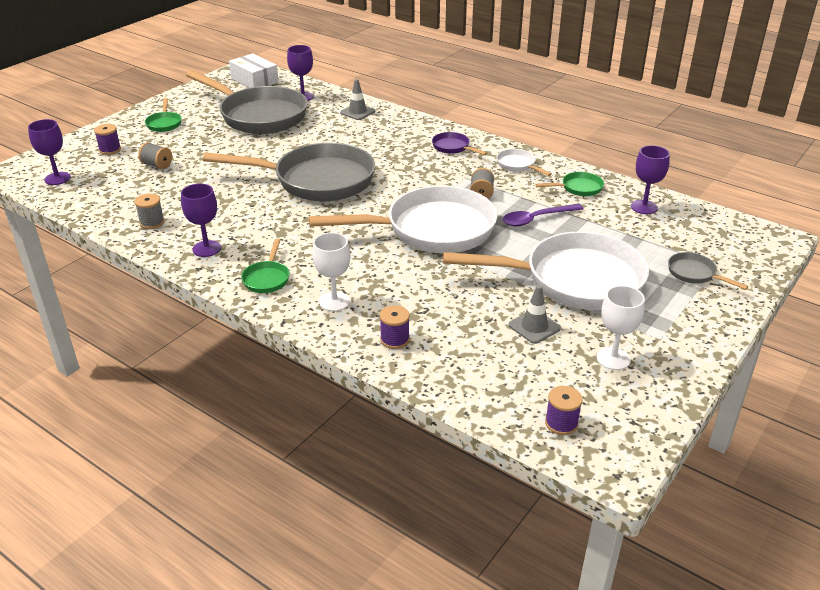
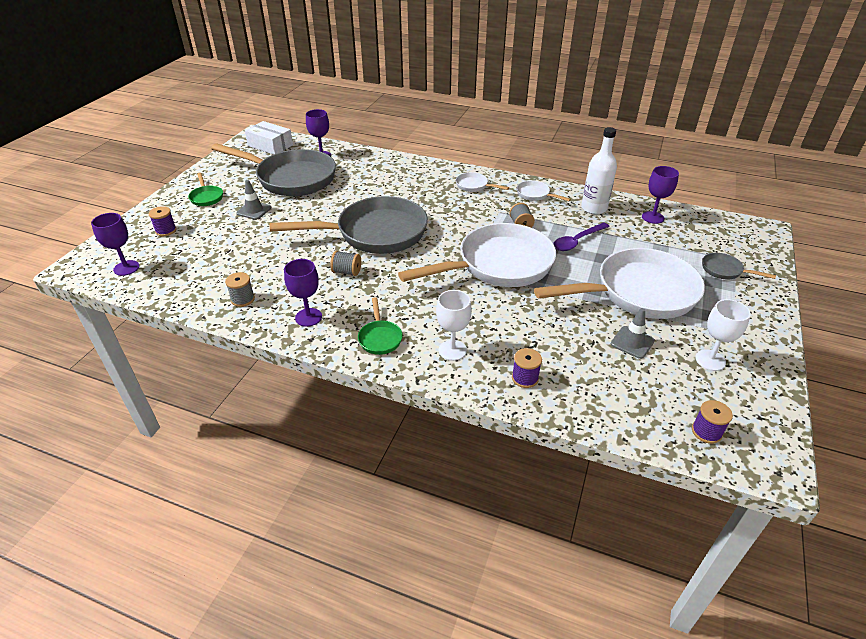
camera: 15 degrees left, 5 degrees up
(157, 165) = (219, 240): grey spool -> grey spool (347, 272)
(357, 112) = (377, 164): grey traffic cone -> grey traffic cone (254, 210)
(453, 147) = (474, 186): purple pan -> white pan
(578, 188) = (594, 208): green pan -> white bottle

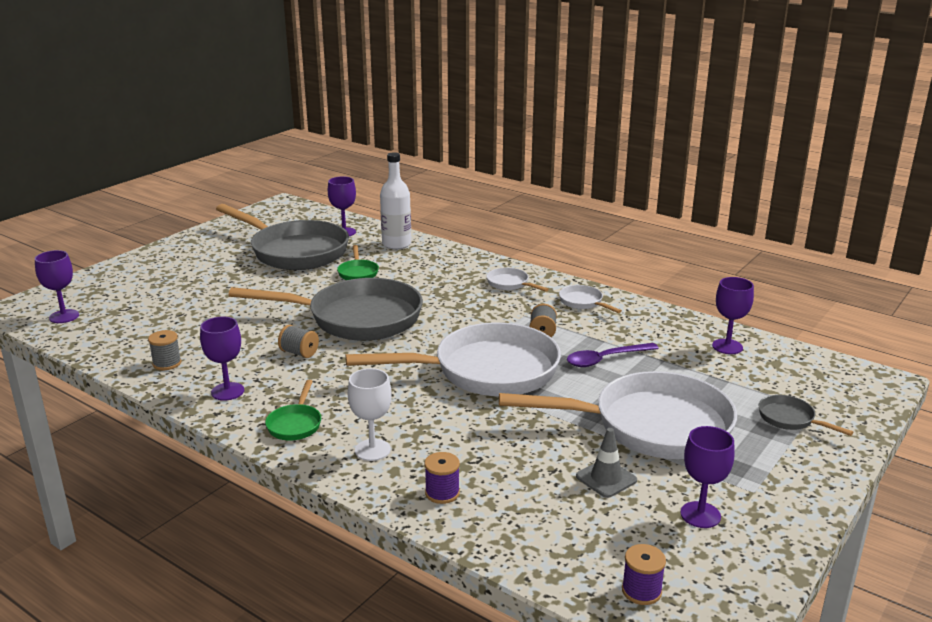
camera: 15 degrees right, 15 degrees down
(166, 231) = (126, 286): purple spool -> none
(206, 197) = (189, 259): green pan -> green pan (358, 273)
(254, 210) = (233, 278): grey traffic cone -> none
(270, 145) = (291, 216): white box -> none
(594, 208) = (652, 326): white bottle -> white bottle (396, 244)
(710, 360) = (700, 515): white goblet -> purple goblet

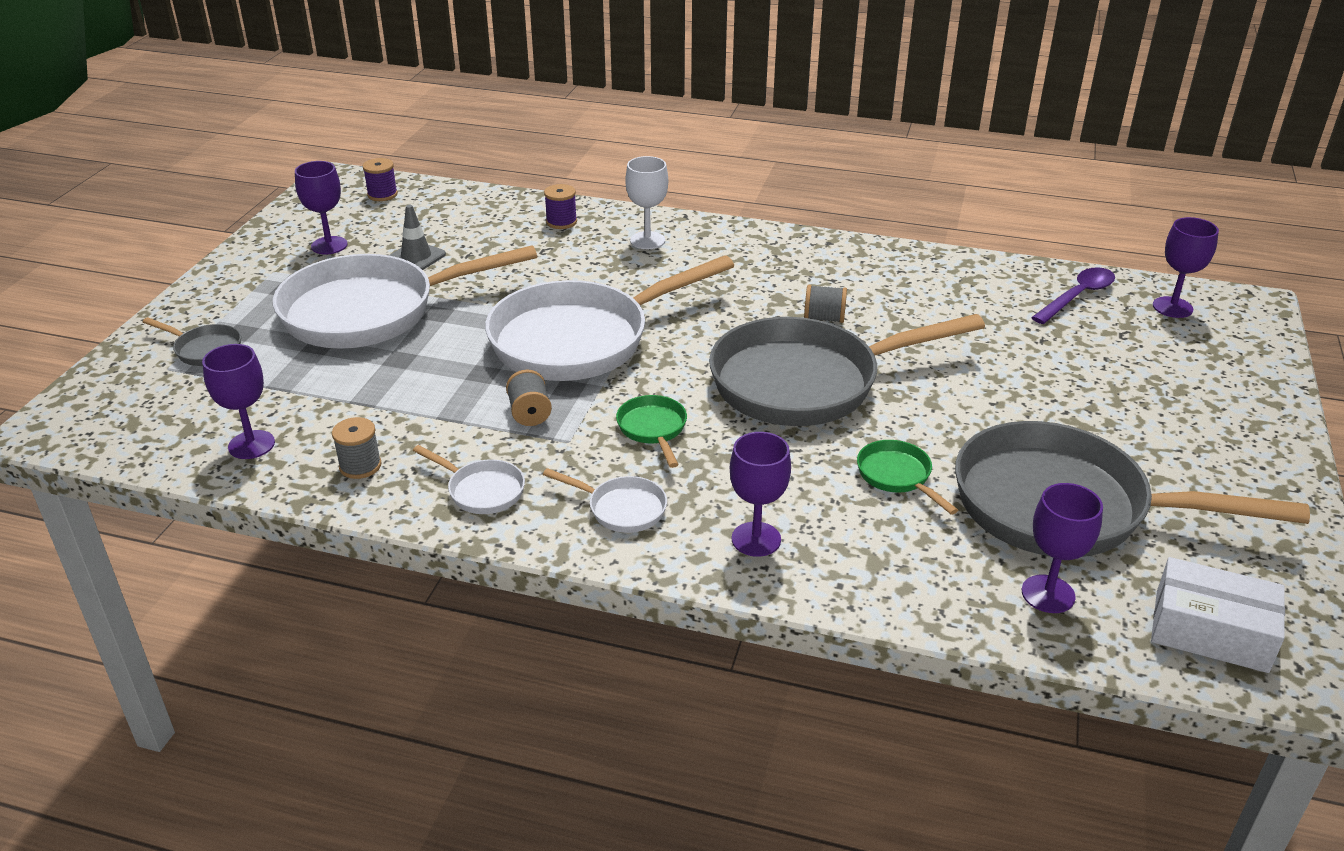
camera: 160 degrees right, 10 degrees up
(167, 363) = (953, 277): grey spool -> grey spool (360, 466)
(227, 391) = (846, 263): purple goblet -> purple goblet (756, 539)
(295, 424) = (741, 247): green pan -> green pan (653, 429)
(297, 216) = (1210, 631): none -> white box
(396, 244) = (906, 578): white bottle -> none
(605, 359) = (431, 387): purple spoon -> purple spoon (1077, 296)

